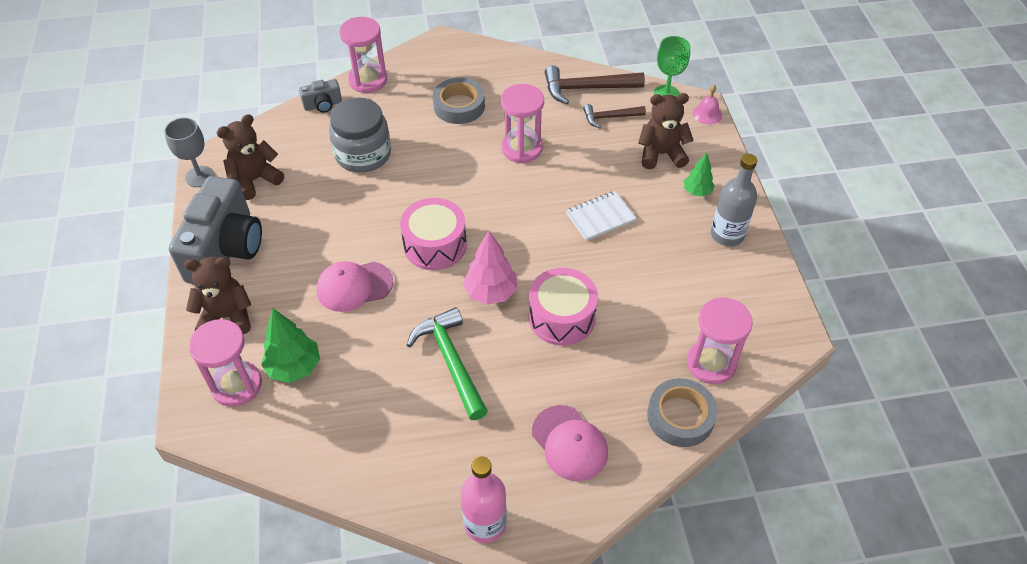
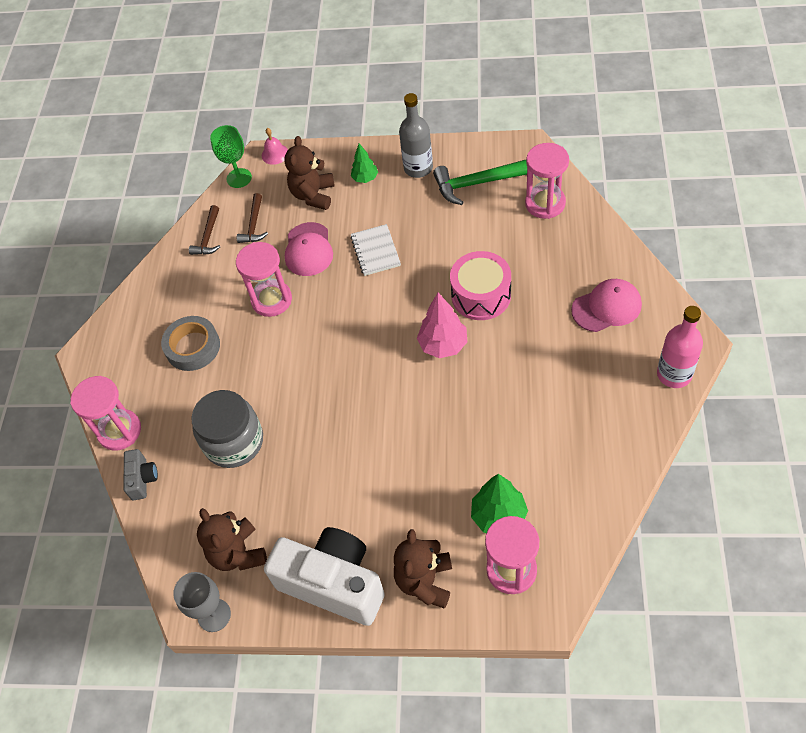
camera: 70 degrees left, 5 degrees up
(226, 250) = (333, 583): grey camera -> white camera
(354, 286) = (411, 459): pink cap -> pink cap (308, 249)
(435, 245) = (376, 385): pink drum -> none
(451, 361) = (513, 384): green hammer -> green hammer (477, 183)
(586, 88) = (208, 237): brown hammer -> brown hammer, size x0.60
(680, 416) = (591, 231): grey tape -> none

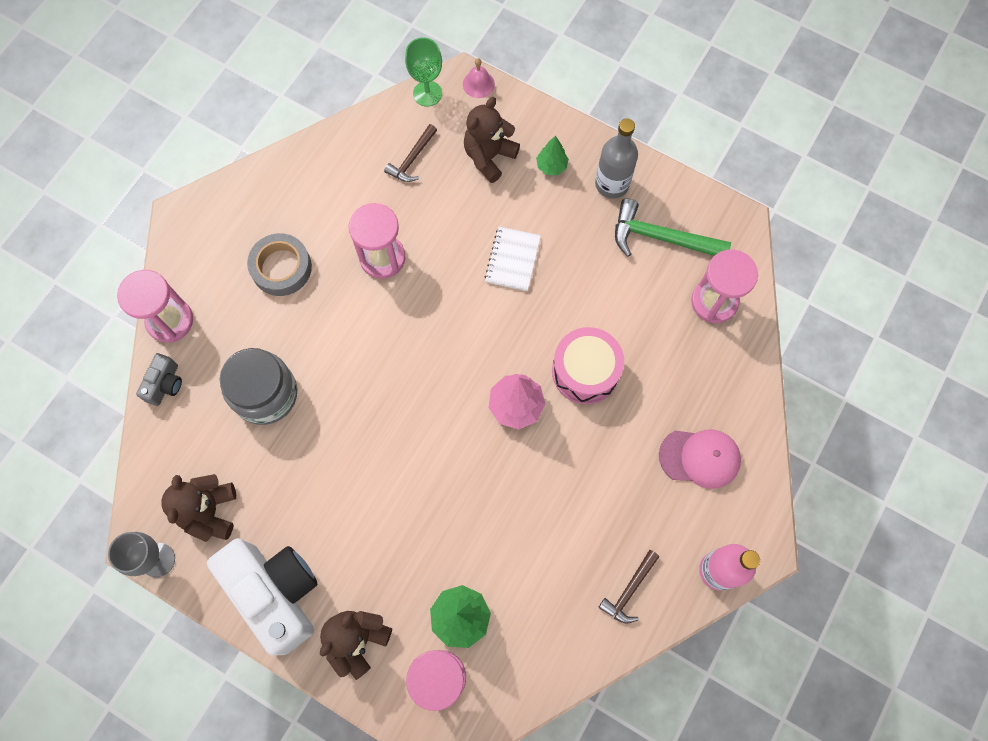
camera: 20 degrees right, 15 degrees up
(208, 237) = (360, 148): brown hammer -> brown hammer (629, 590)
(308, 249) = (449, 220): pink cap -> none

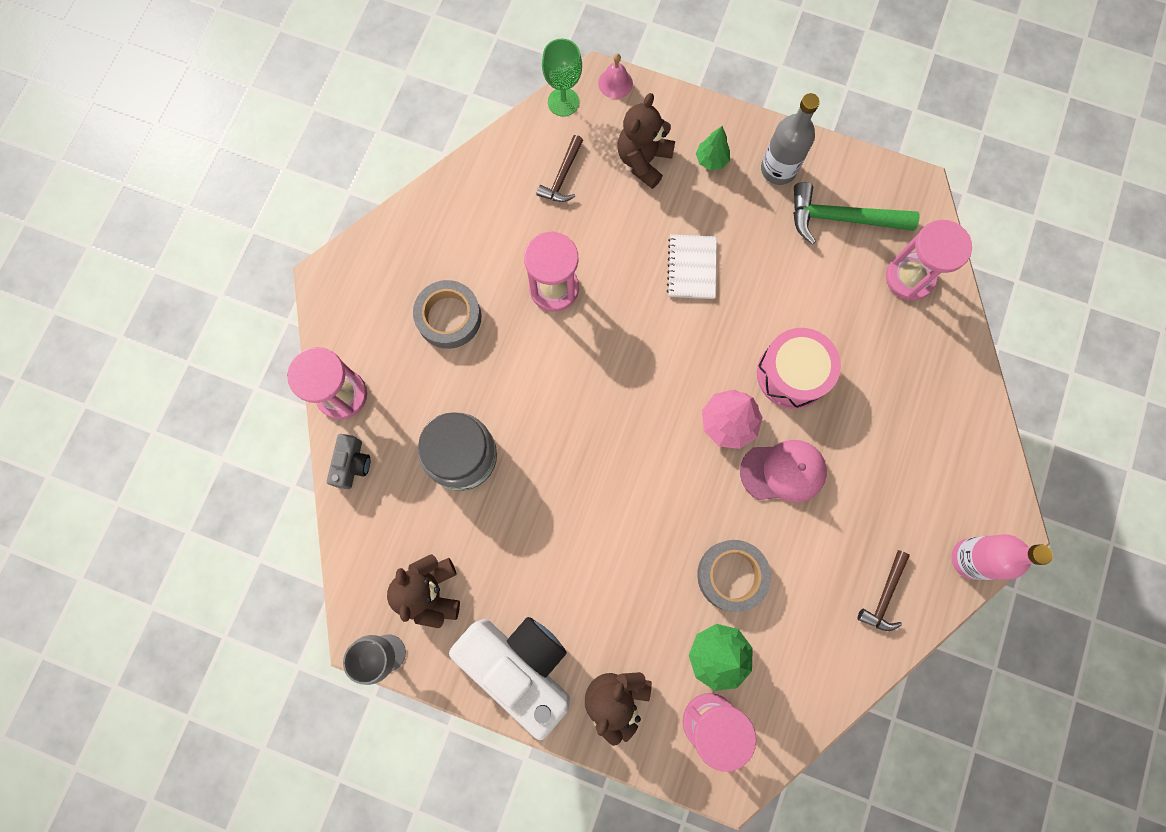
camera: 10 degrees left, 5 degrees up
(489, 546) = (731, 575): none -> grey tape
(700, 458) = (928, 444): pink cap -> pink cap (783, 471)

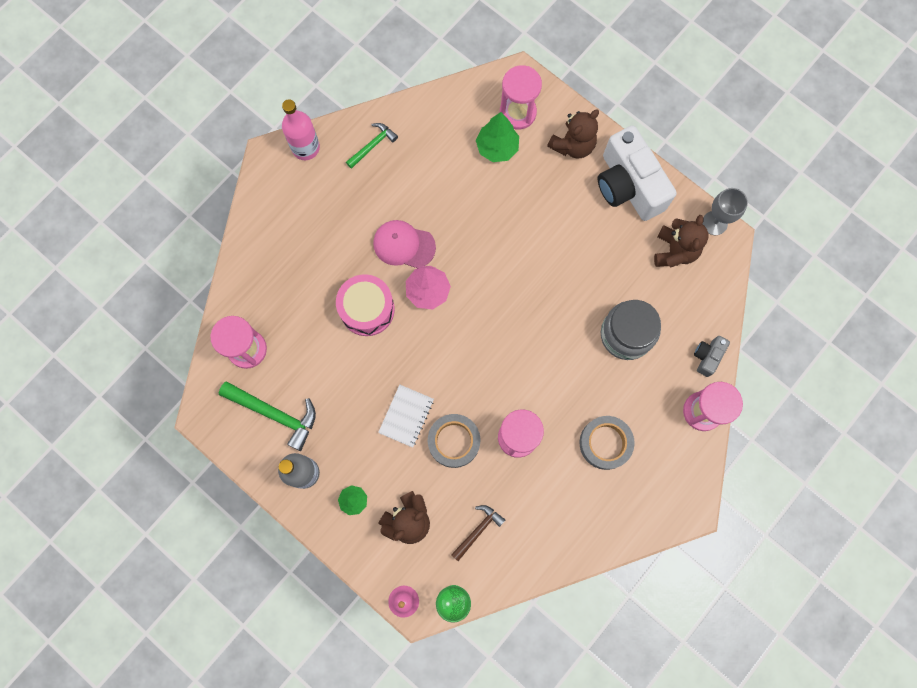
camera: 160 degrees left, 0 degrees up
(731, 575) = (468, 191): grey tape -> grey tape (454, 441)
(884, 596) = (373, 145): brown hammer -> green hammer

